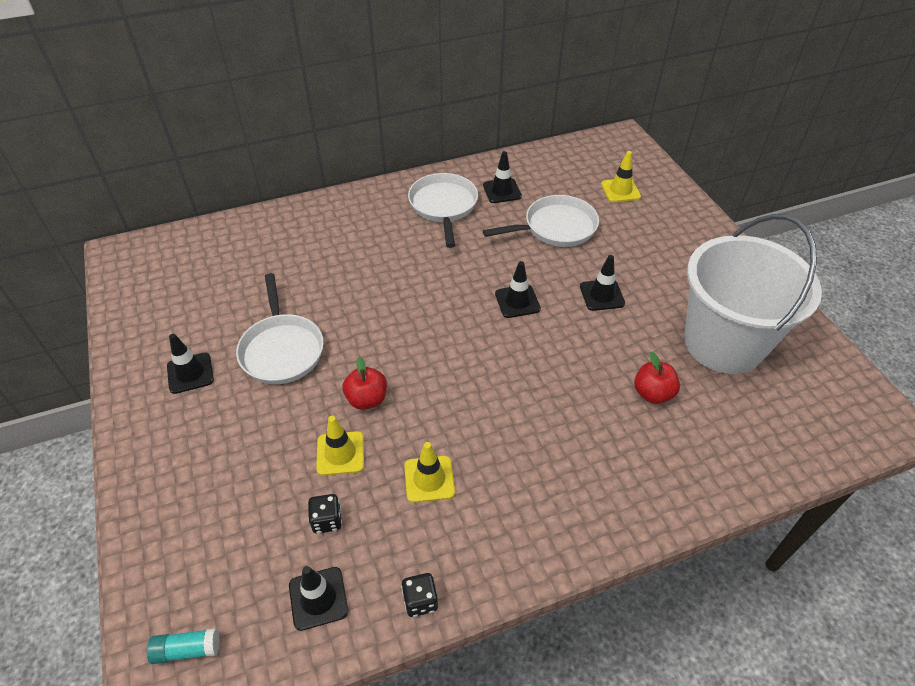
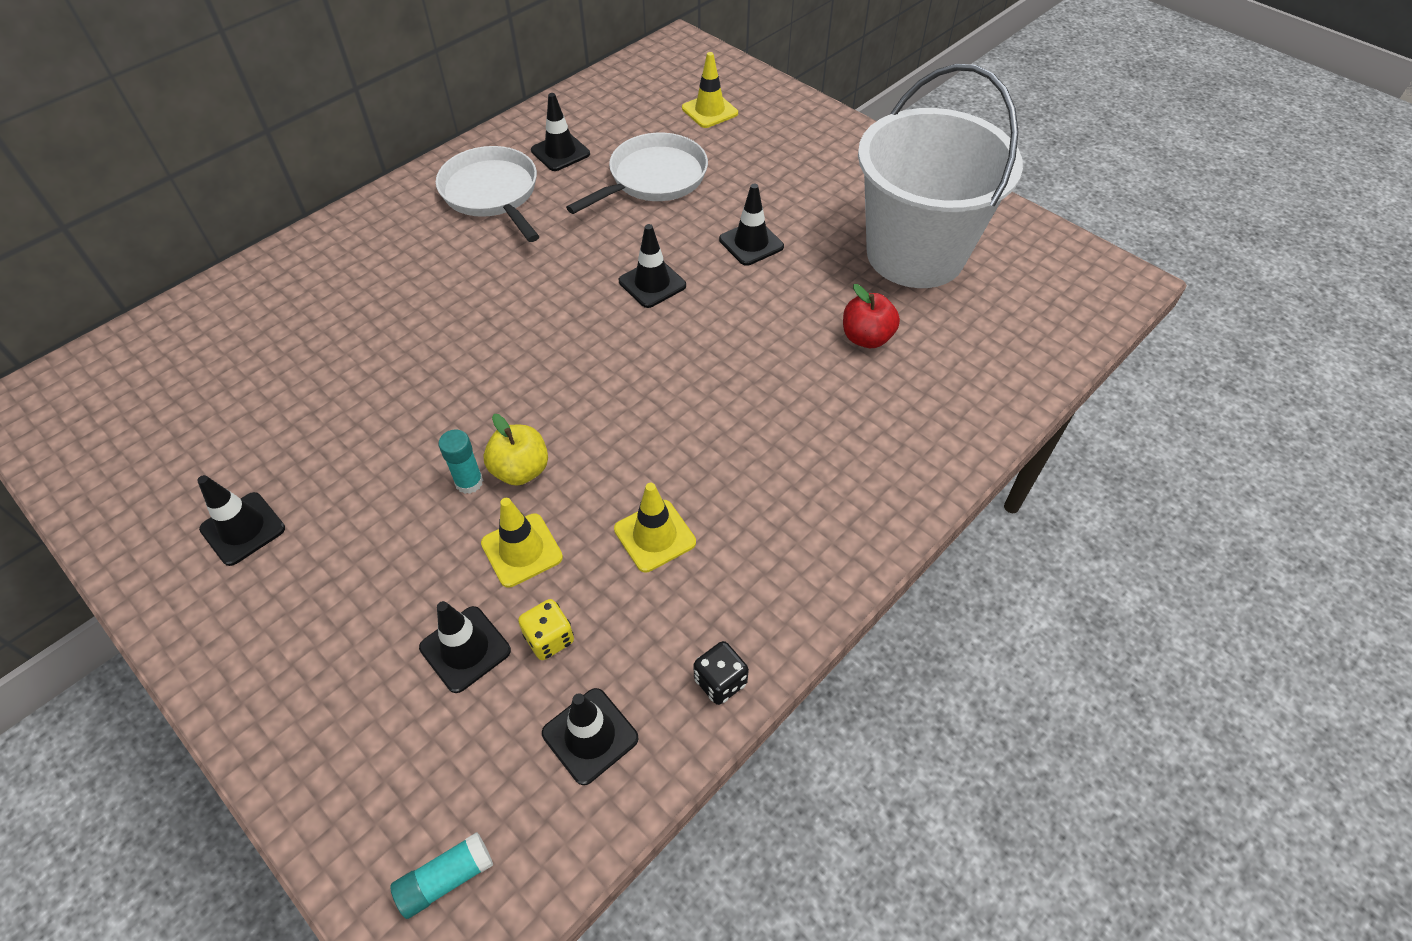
camera: 25 degrees left, 5 degrees up
(273, 504) = (465, 649): none -> black traffic cone
(281, 349) = (364, 449): white pan -> none
(327, 520) = (549, 638): black dice -> yellow dice
(331, 395) = (469, 482): none -> turquoise glue stick
(367, 399) = (521, 470): red apple -> yellow apple

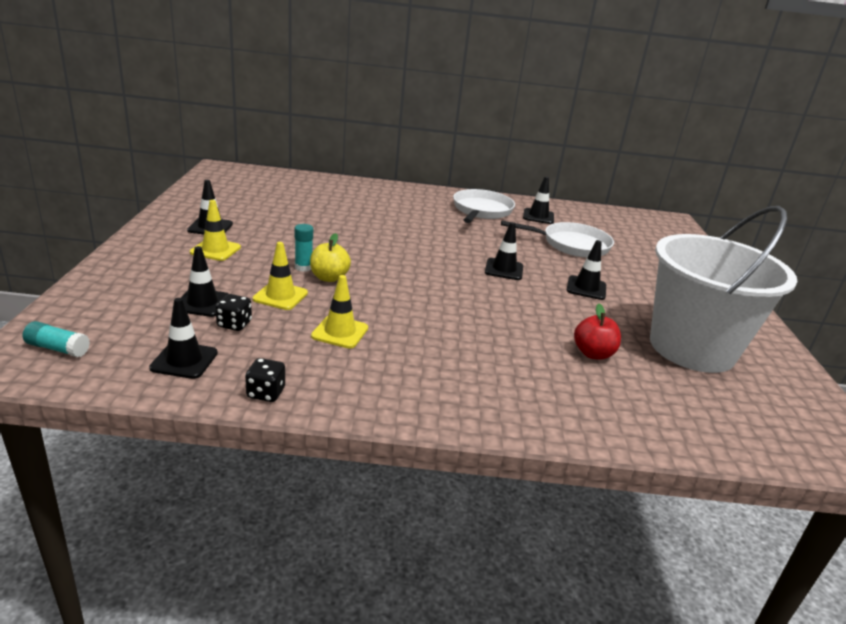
camera: 45 degrees right, 25 degrees down
(549, 638) = (234, 324): yellow dice -> black dice
(709, 111) = (648, 243): yellow traffic cone -> yellow traffic cone (215, 250)

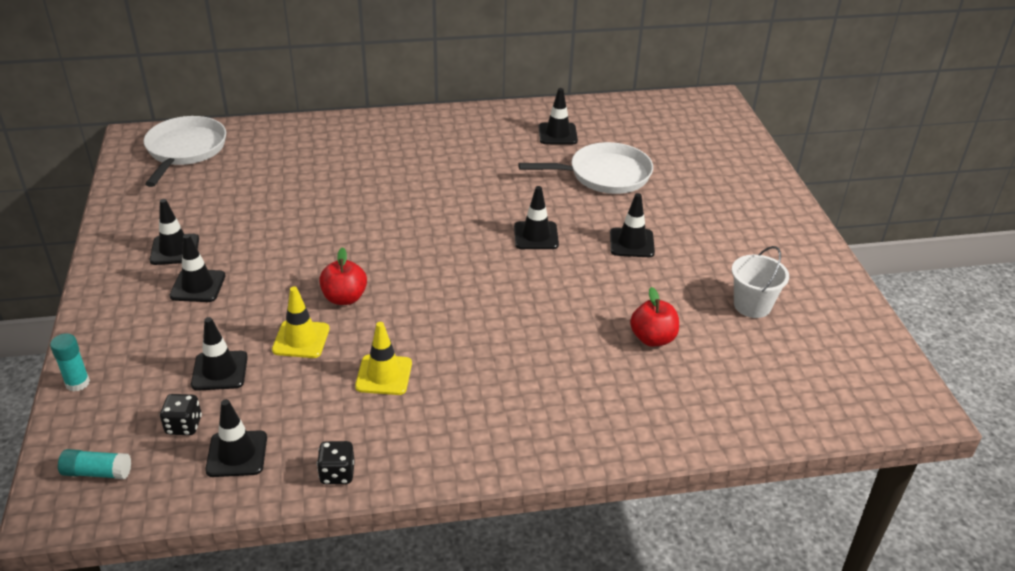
camera: 10 degrees left, 10 degrees up
(215, 250) = (198, 286): yellow traffic cone -> black traffic cone
(234, 324) = (268, 392): black dice -> black dice (184, 425)
(303, 267) = (310, 289): turquoise glue stick -> turquoise glue stick (77, 383)
(329, 278) = (344, 298): yellow apple -> red apple
(481, 211) = (488, 140): white pan -> white pan (185, 150)
(691, 348) = (752, 305): white bucket -> white bucket, size x0.42

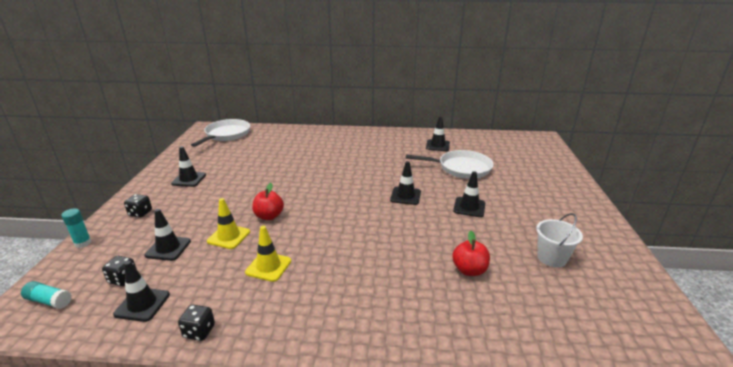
camera: 15 degrees right, 10 degrees down
(134, 321) = (140, 213): none -> black dice
(198, 286) = (188, 199): black traffic cone -> none

